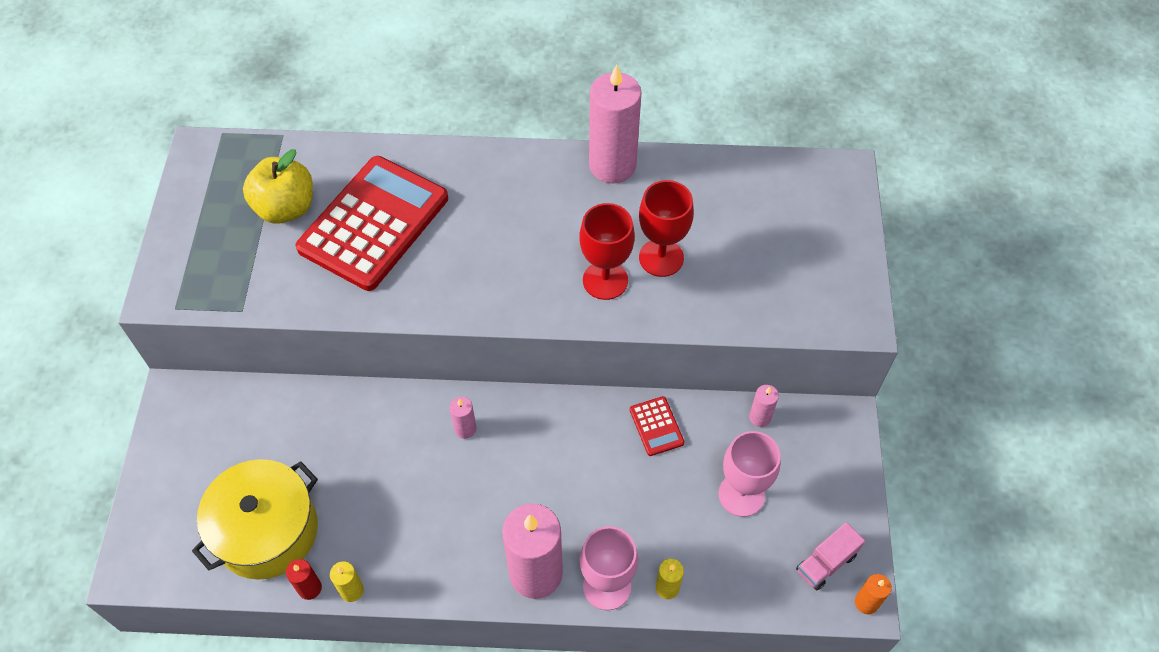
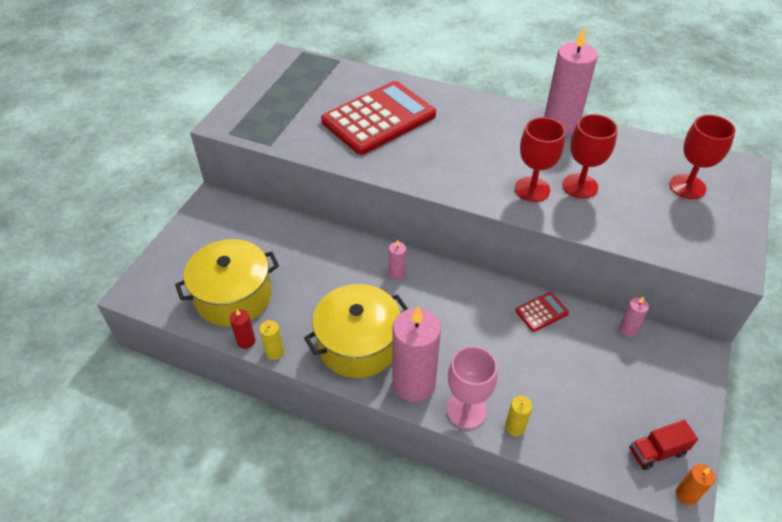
camera: 20 degrees right, 10 degrees down
(286, 208) = (324, 97): yellow apple -> none
(451, 544) = (358, 344): none -> yellow pot
(656, 426) = (541, 312): red calculator -> red calculator turned 120 degrees counterclockwise
(741, 495) = (597, 379): pink goblet -> none
(786, 220) = (687, 186): none -> red goblet
(826, 563) = (657, 451): pink truck -> red truck

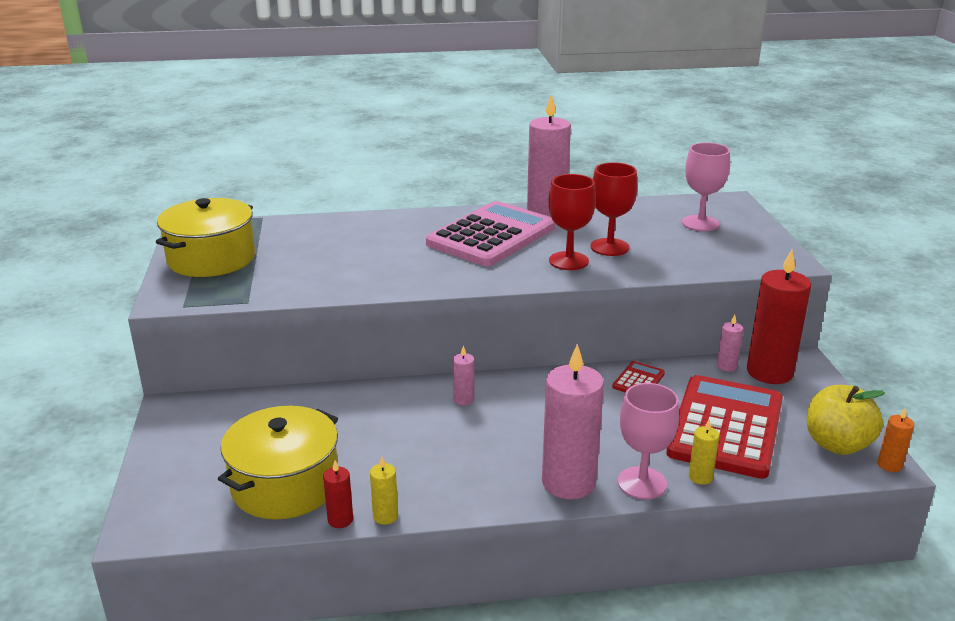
camera: 30 degrees left, 20 degrees down
(358, 344) = (477, 473): yellow pot -> yellow pot (211, 259)
(379, 119) = (356, 250): red calculator -> red calculator (726, 427)
(492, 138) = (492, 236): none -> pink calculator
(657, 451) = (837, 444): red truck -> yellow apple
(661, 352) = (769, 372): none -> red candle
(687, 186) = (700, 223): red goblet -> pink goblet

